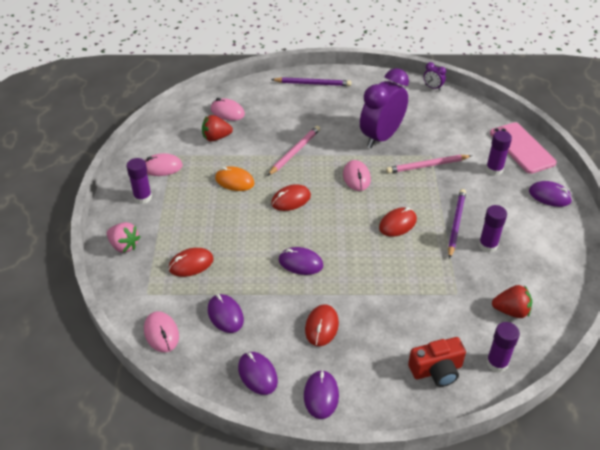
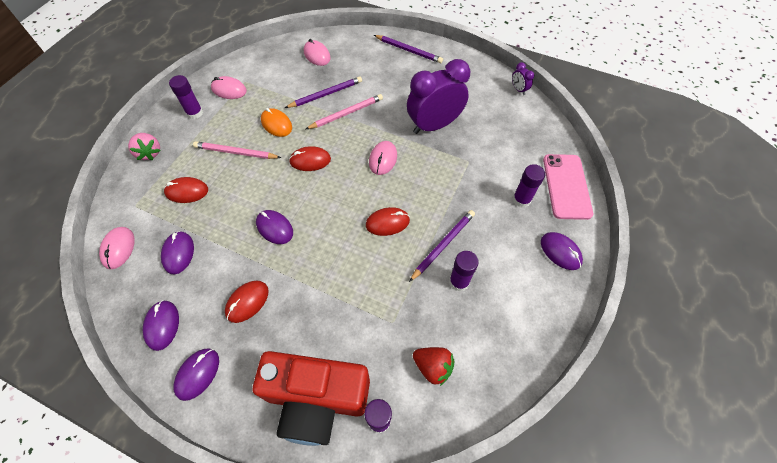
camera: 25 degrees right, 15 degrees up
(216, 137) = (291, 77): red strawberry -> none
(262, 142) = (325, 94): none -> purple pencil
(427, 165) = (457, 171): pink pencil -> pink pencil (236, 152)
(436, 370) = (316, 399): red camera -> red camera, size x1.83

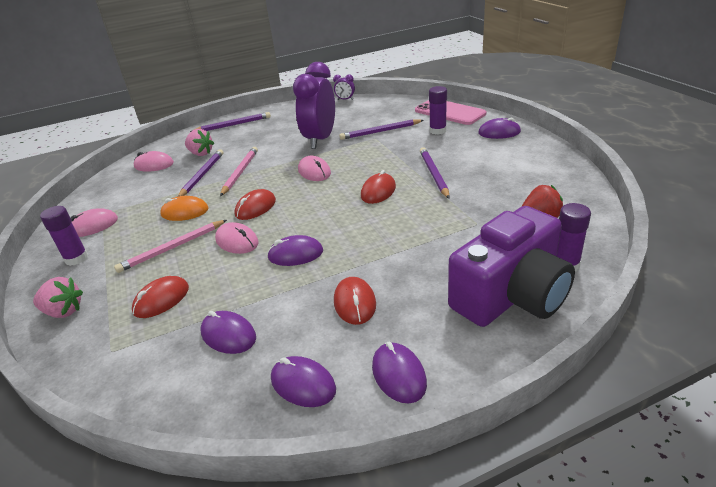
camera: 45 degrees left, 25 degrees down
(118, 248) = (147, 388): pink mouse -> pink mouse (237, 241)
(316, 399) = (511, 295): red camera -> purple camera
(352, 68) = (201, 153): none -> pink strawberry
(459, 282) = (475, 179): purple glue stick -> none
(483, 157) = (380, 131): none -> purple pencil

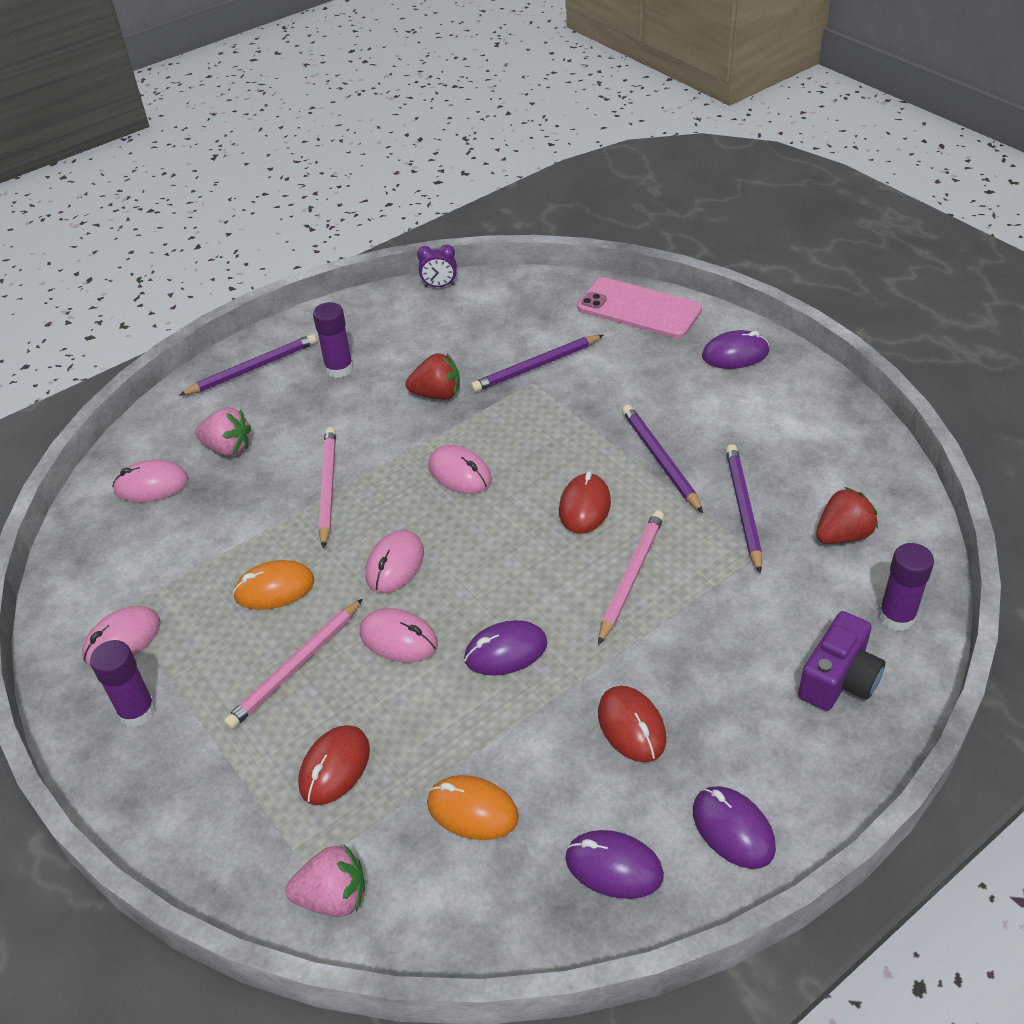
camera: 15 degrees left, 10 degrees up
(64, 311) = (184, 814): pink strawberry -> pink strawberry (333, 897)
(202, 175) = (260, 501): purple pencil -> purple pencil (743, 508)
(228, 335) = (472, 810): purple mouse -> orange mouse
(255, 207) = (395, 564): red mouse -> pink mouse
(320, 139) = (437, 394): purple clock -> red strawberry
(391, 226) = (631, 577): none -> pink pencil
(437, 131) = (633, 357): purple glue stick -> purple glue stick (339, 369)
(511, 295) = (839, 679): purple camera -> purple camera, size x0.54

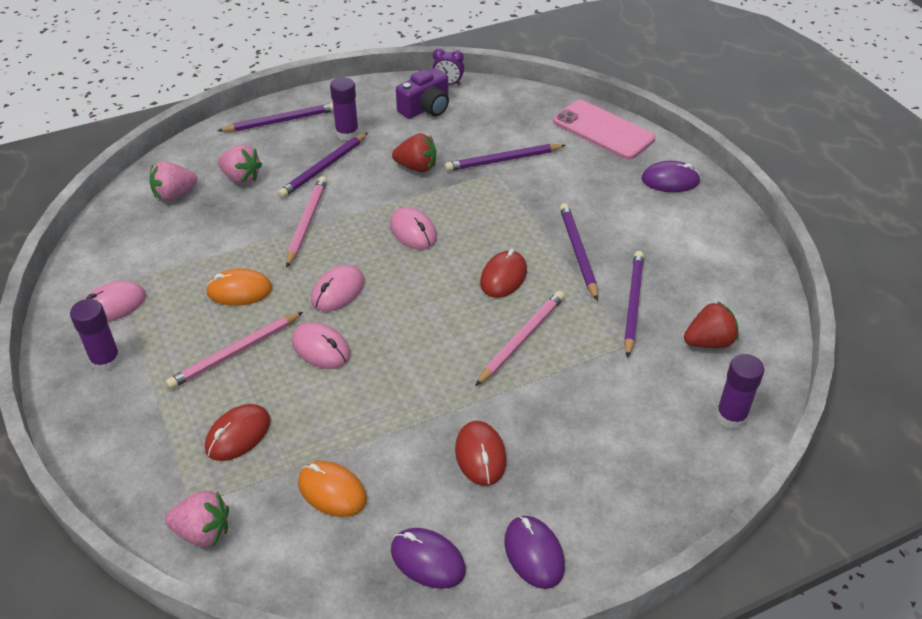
camera: 10 degrees right, 0 degrees up
(151, 485) = (174, 195): pink mouse -> pink strawberry
(325, 416) = (324, 167): none -> purple pencil
(506, 651) = (401, 376): purple mouse -> none
(839, 679) = (664, 455): purple camera -> purple camera (426, 108)

